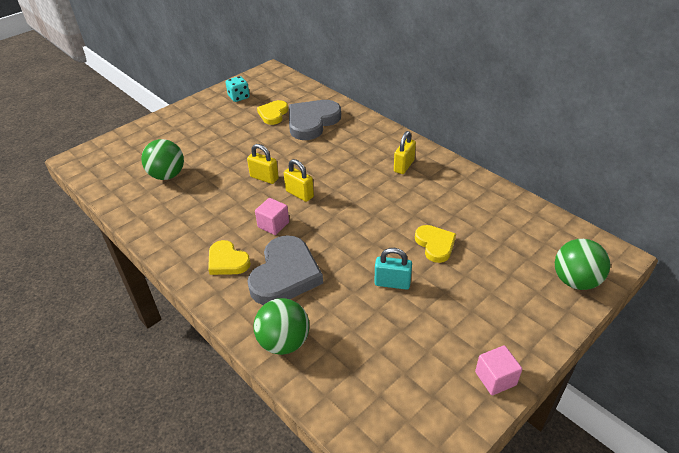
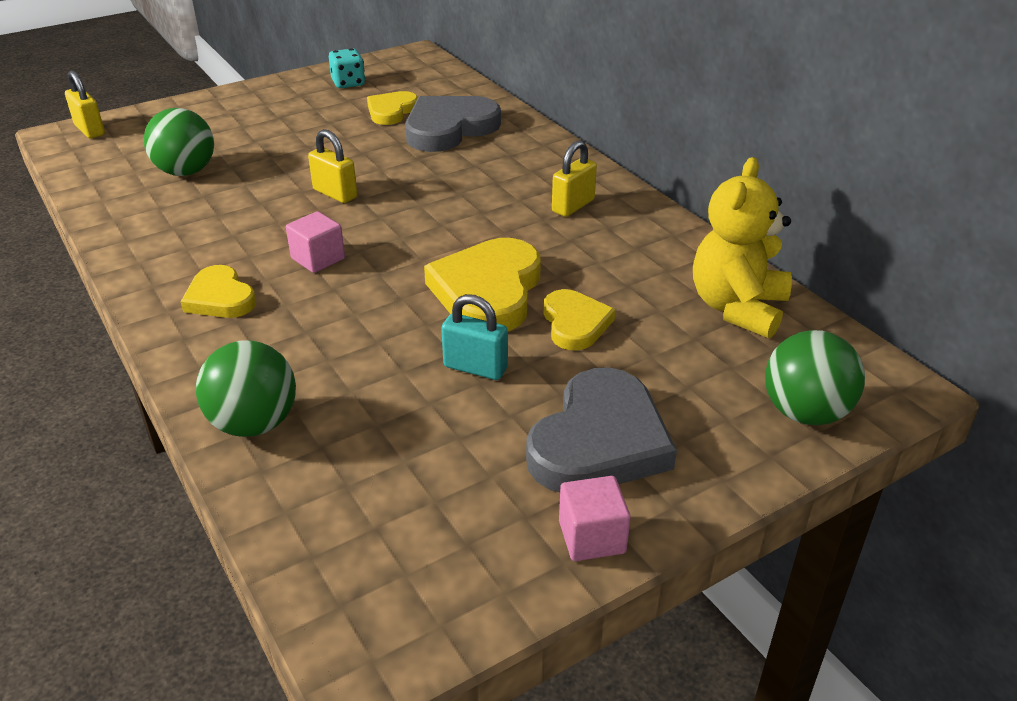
camera: 10 degrees right, 5 degrees down
(285, 274) = (303, 329): grey heart -> grey heart (599, 441)
(299, 194) = (381, 222): yellow padlock -> yellow padlock (90, 130)
(379, 231) = (488, 291): none -> yellow heart
(517, 220) = (737, 308): none -> yellow teddy bear

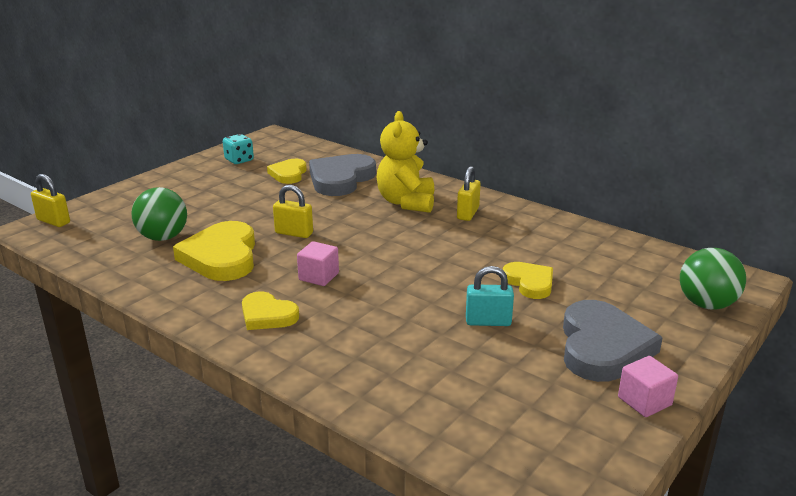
camera: 20 degrees left, 10 degrees down
(254, 423) = (366, 389): green ball -> none
(488, 291) = (456, 275): yellow heart -> yellow heart (221, 257)
(737, 308) = (620, 255): yellow teddy bear -> yellow teddy bear (406, 202)

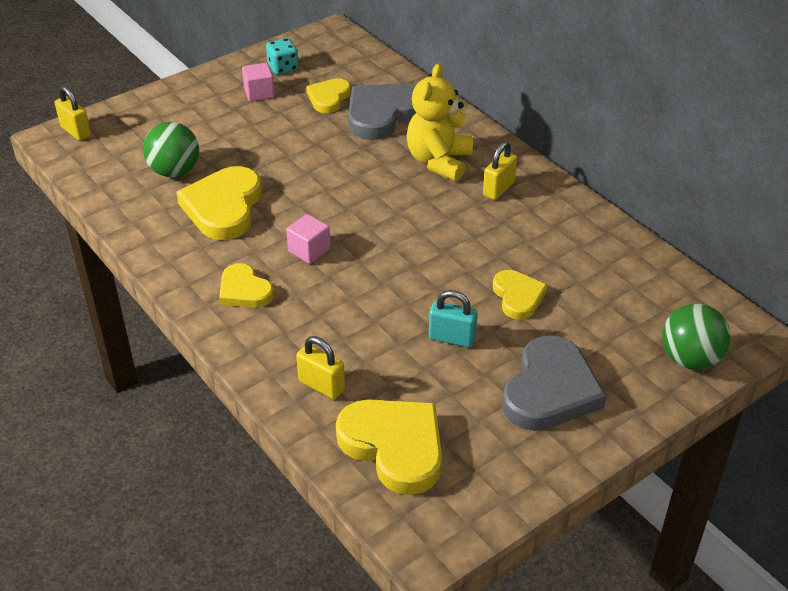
camera: 15 degrees right, 15 degrees up
(294, 233) = (305, 187): yellow padlock -> yellow padlock (321, 385)
(482, 419) = (394, 446): none -> yellow heart
(644, 401) = (555, 459): pink cube -> pink cube (259, 93)

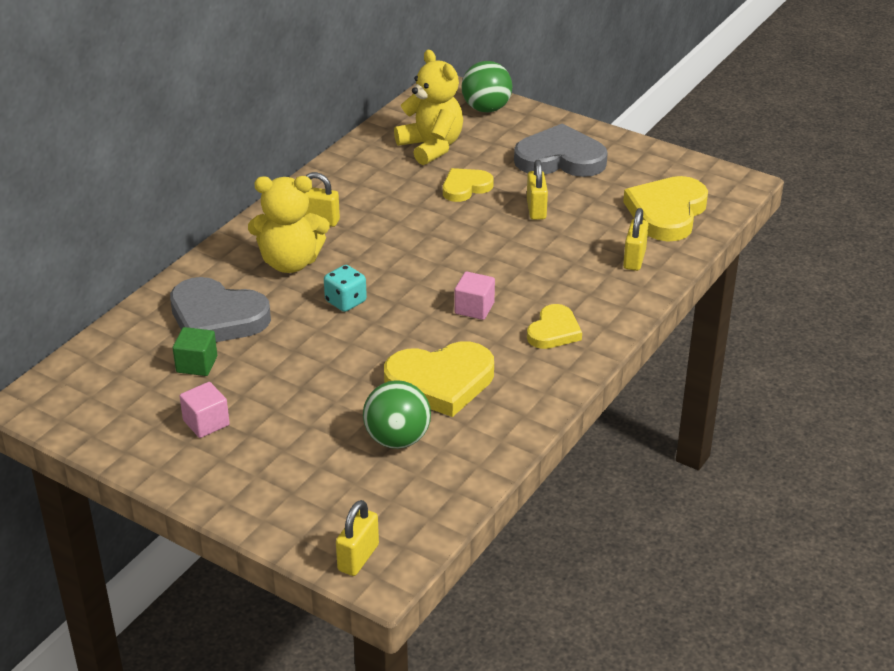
camera: 110 degrees left, 5 degrees down
(283, 68) = (139, 420): turquoise dice -> turquoise dice (345, 301)
(328, 98) = (196, 364): yellow heart -> green cube
(452, 338) = (536, 209): turquoise padlock -> yellow padlock
(612, 292) = (431, 147): none -> yellow teddy bear

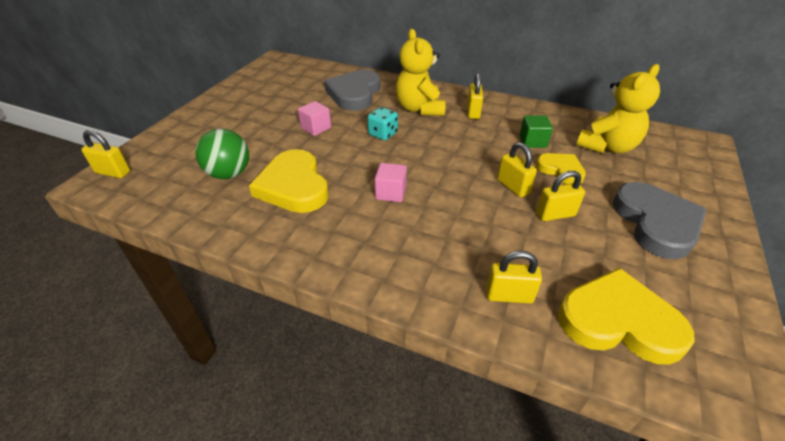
camera: 80 degrees right, 5 degrees up
(196, 364) = (308, 94): green cube -> green cube (532, 141)
(206, 423) = (254, 104): pink cube -> pink cube (316, 128)
(485, 224) = (513, 187): none -> yellow padlock
(486, 109) = (697, 168): green ball -> none
(554, 331) = (369, 243): yellow heart -> none

